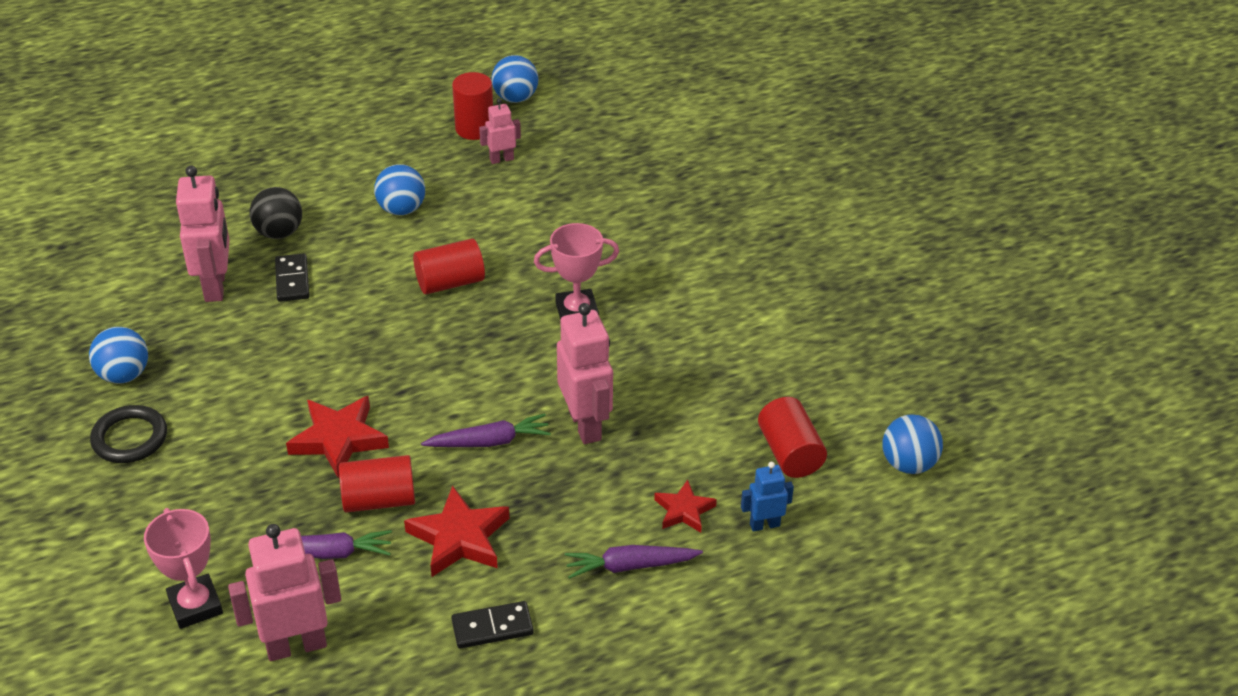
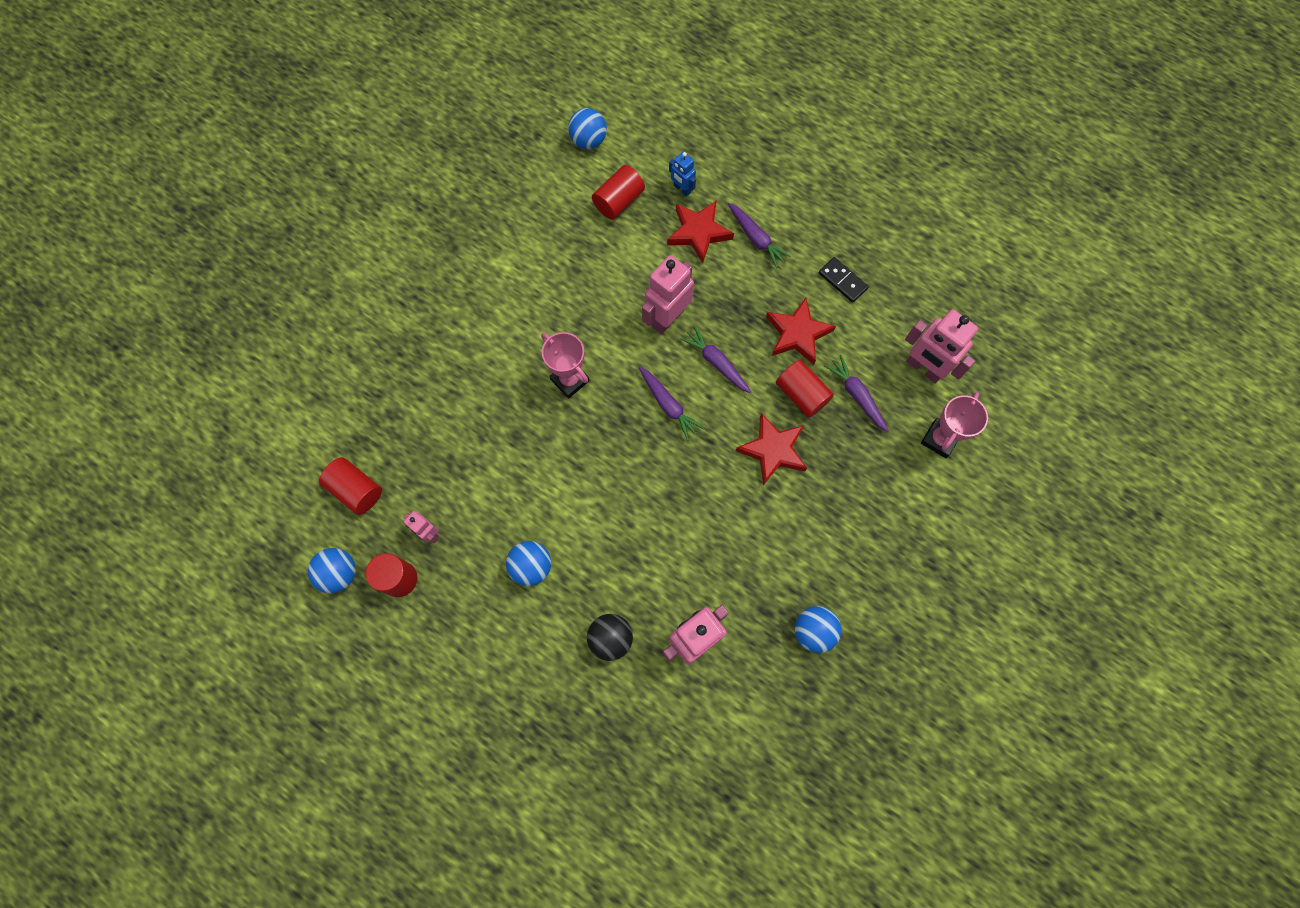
camera: 120 degrees left, 30 degrees up
(130, 438) = (859, 579): black ring -> none
(292, 280) = (654, 589): black domino -> none
(450, 282) = (590, 479): red cylinder -> red cylinder (356, 490)
(475, 376) = (668, 405): none -> purple carrot
(684, 510) = (698, 232): red star -> red star, size x1.66

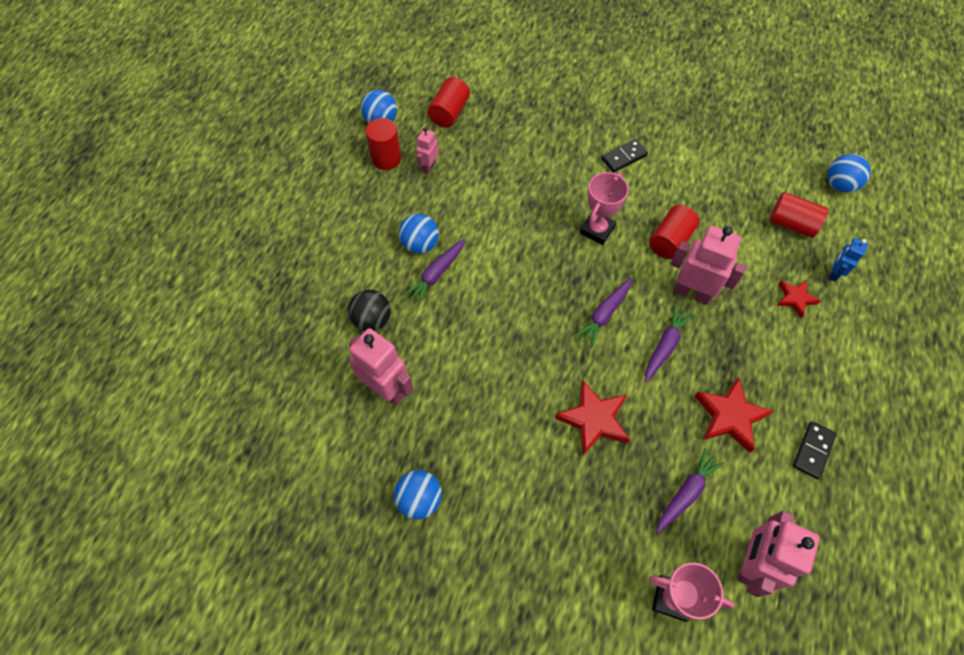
camera: 75 degrees right, 10 degrees down
(487, 323) = (624, 157): none -> black domino
(698, 232) = (795, 298): red star -> red star, size x0.60
(756, 238) = (817, 353): purple carrot -> purple carrot (436, 274)
(801, 394) = (664, 435): red cylinder -> red cylinder (670, 240)

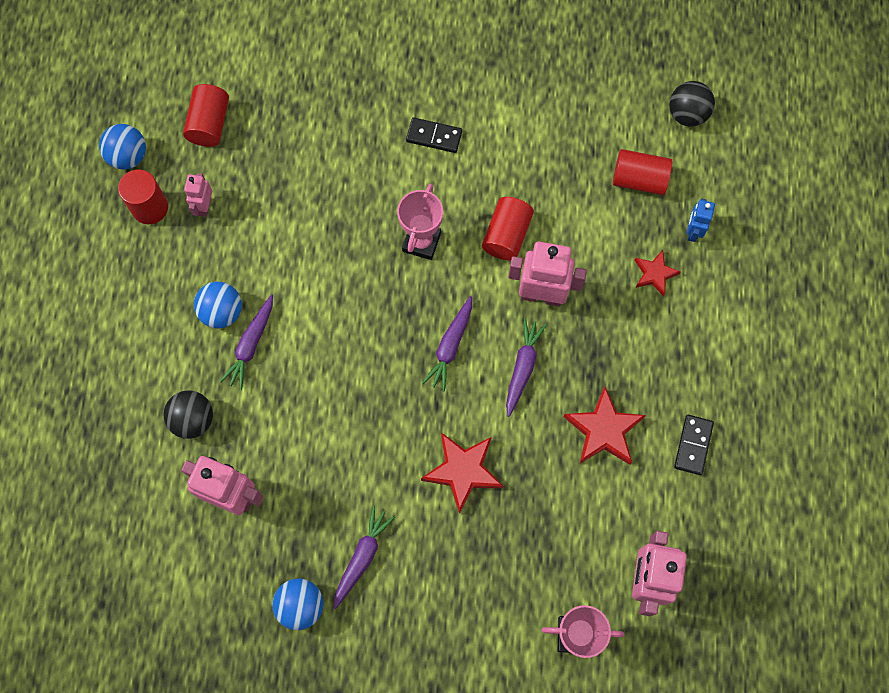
camera: 15 degrees left, 10 degrees up
(624, 157) = (434, 136): black domino -> black domino turned 60 degrees clockwise
(686, 493) = (572, 525): purple carrot -> purple carrot (362, 557)
(839, 185) = (687, 114): blue ball -> black ball

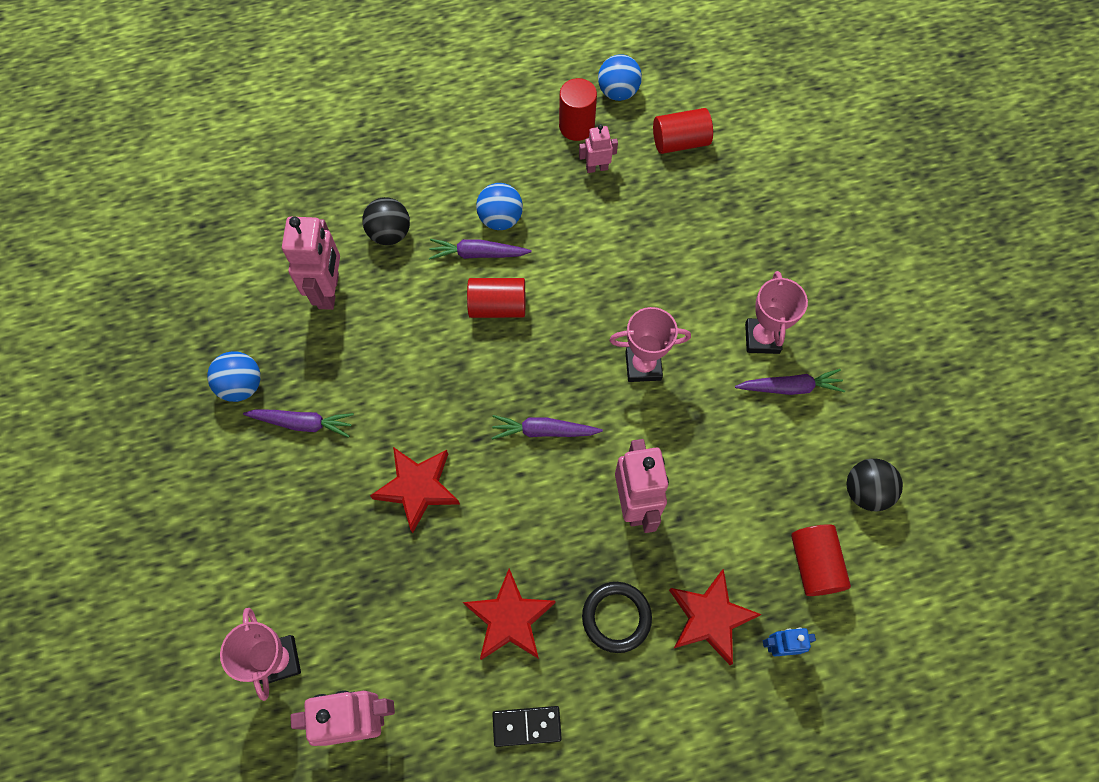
camera: 70 degrees right, 5 degrees down
(434, 136) = (762, 338): black domino -> pink trophy
(506, 235) = (686, 445): red cylinder -> red cylinder (497, 306)
(522, 367) = (548, 510): purple carrot -> purple carrot (790, 387)
(630, 345) = (616, 617): none -> black ring
(654, 274) = (710, 617): red star -> red star, size x1.66
(687, 114) = (921, 593): black ball -> black ball (865, 491)

